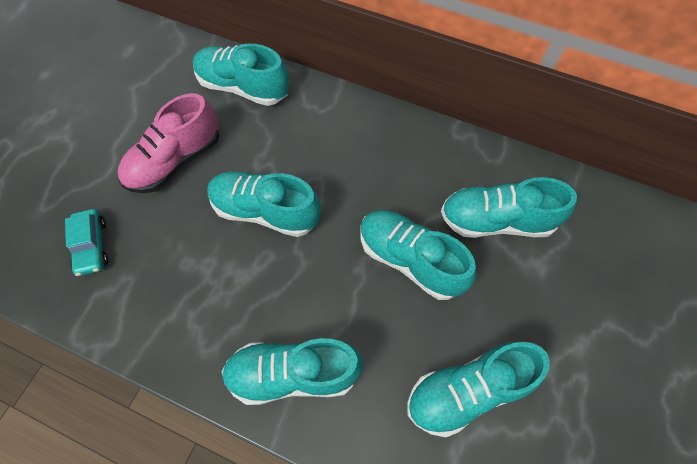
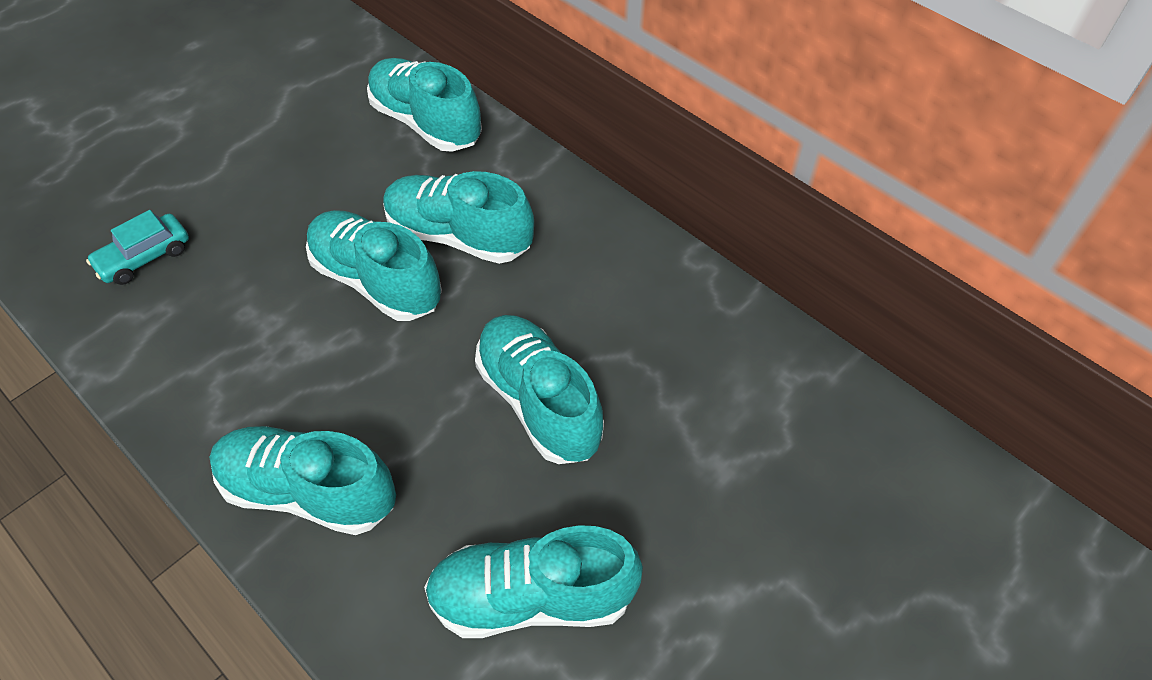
camera: 20 degrees right, 10 degrees down
(92, 246) = (144, 257): turquoise car -> turquoise car turned 45 degrees clockwise
(175, 161) = (295, 187): pink shoe -> none
(496, 221) = (689, 389): turquoise shoe -> turquoise shoe (458, 236)

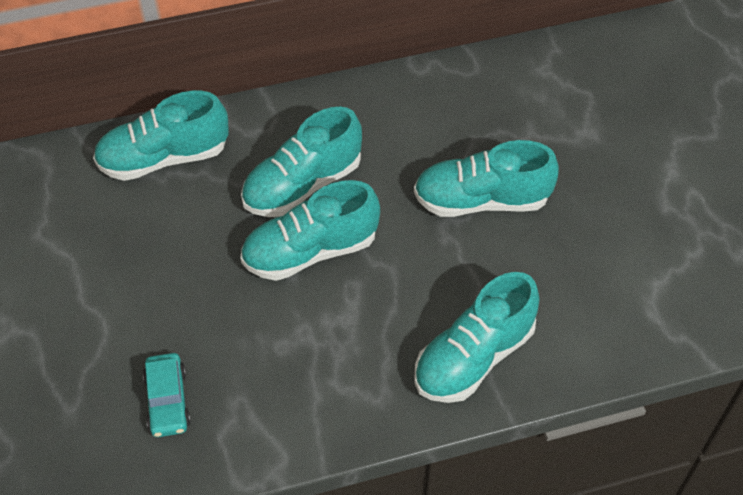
camera: 60 degrees left, 0 degrees up
(532, 597) = (621, 264): turquoise shoe -> none

